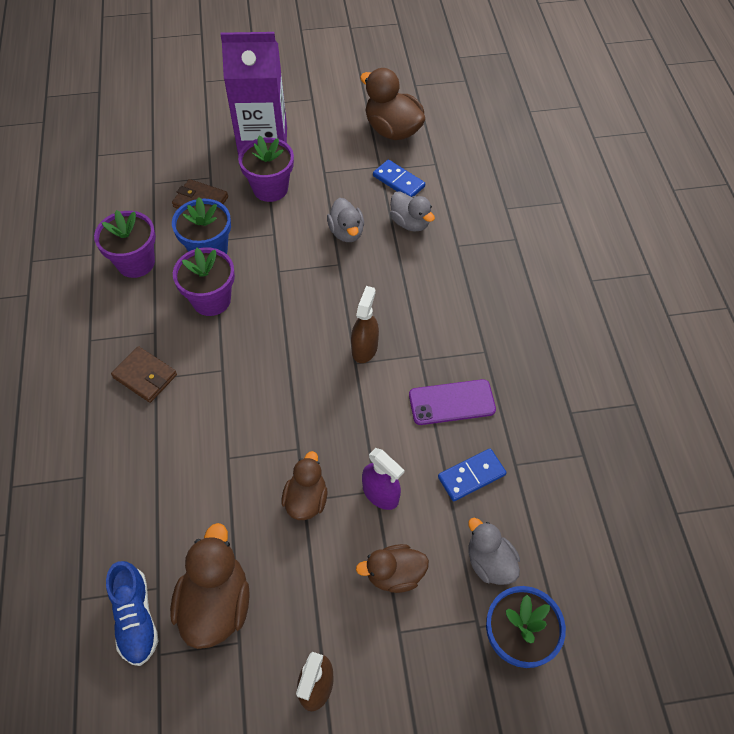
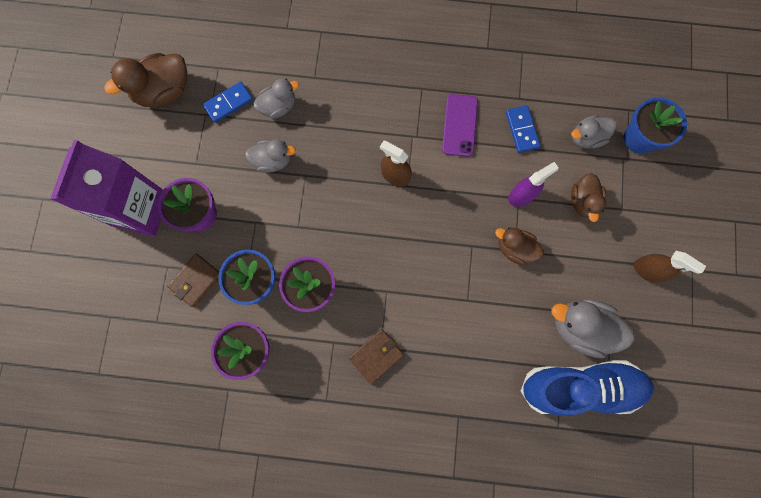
camera: 75 degrees left, 20 degrees up
(136, 618) = (580, 387): blue shoe -> blue shoe, size x1.74
(216, 604) = (580, 327): brown duck -> grey duck

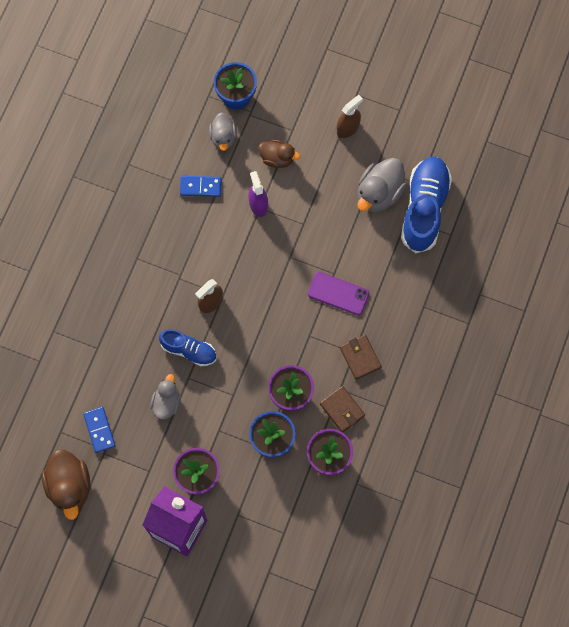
camera: 75 degrees left, 5 degrees down
(196, 280) = (257, 492): brown wallet -> brown wallet (342, 410)
(278, 107) = (116, 386): grey duck -> none
(335, 167) = (189, 350): none -> blue shoe
(460, 125) = (181, 236): purple phone -> purple phone (338, 293)
(515, 248) = (302, 224): brown duck -> none

